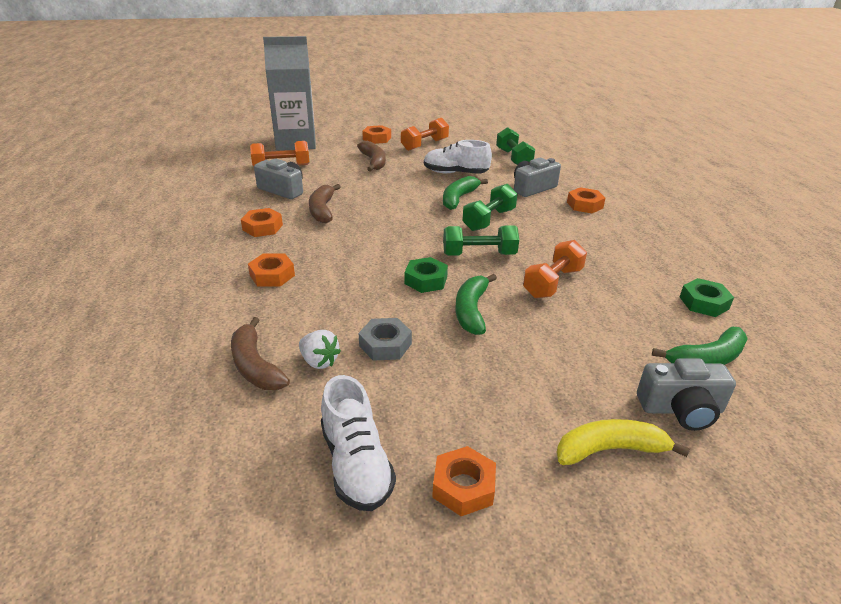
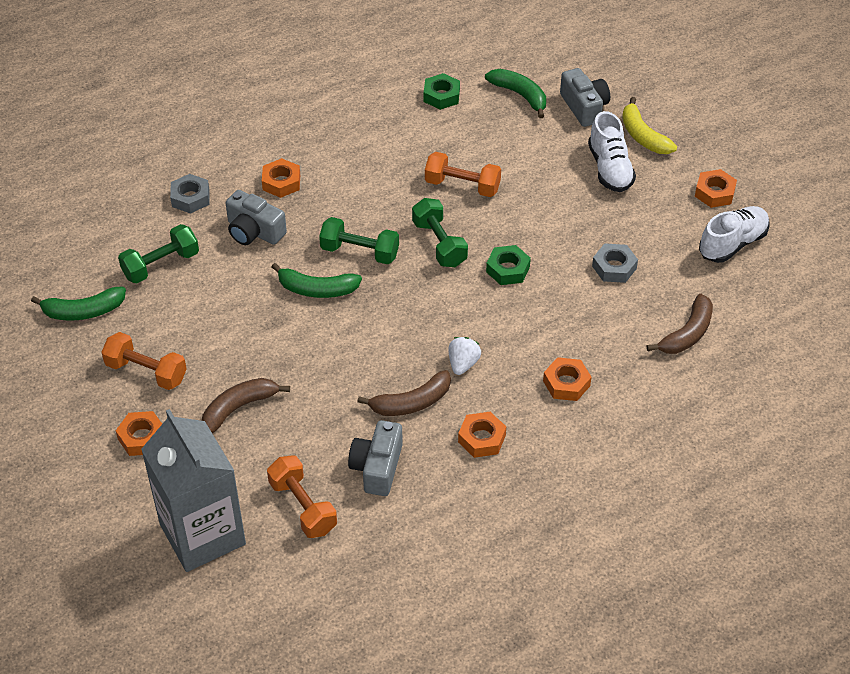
camera: 110 degrees left, 15 degrees up
(319, 361) = (658, 298): white strawberry -> white strawberry (463, 364)
(455, 173) = (240, 311): white shoe -> white shoe (610, 169)
(471, 310) = (537, 228): green banana -> green banana (83, 311)
(577, 174) = (190, 198): none -> grey nut

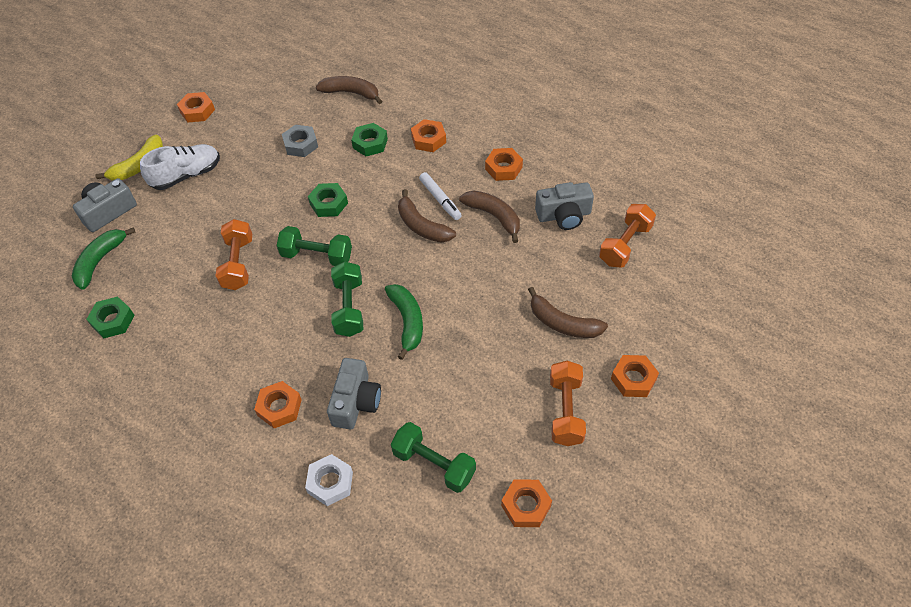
camera: 110 degrees left, 5 degrees up
(83, 311) = (526, 506): green banana -> orange nut
(190, 198) = (330, 482): grey nut -> white nut
(202, 534) = (689, 295): grey carton -> none
(433, 336) = (422, 226): none -> brown banana
(439, 244) = (317, 256): green dumbbell -> green dumbbell turned 60 degrees clockwise
(463, 364) = (440, 199): white strawberry -> white marker
(586, 328) = (370, 143): none -> green nut
(732, 244) = (251, 90): white shoe -> none

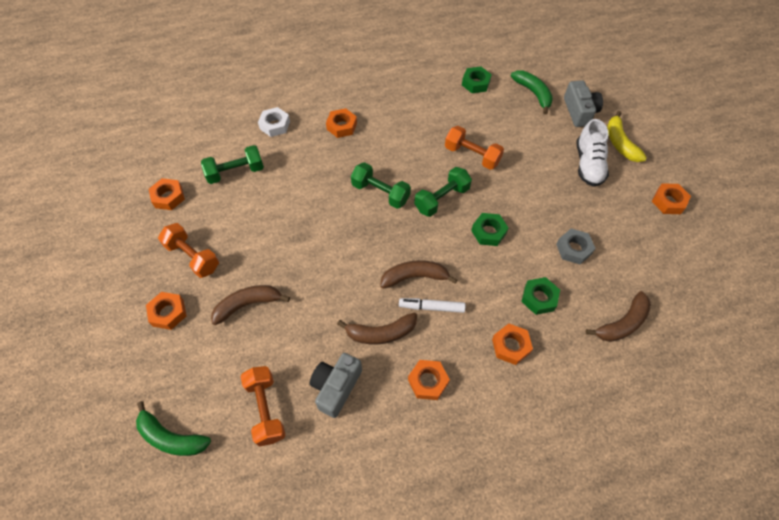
camera: 125 degrees right, 5 degrees up
(356, 402) = (310, 160): grey camera -> none
(407, 322) = (339, 216): green banana -> green banana (171, 437)

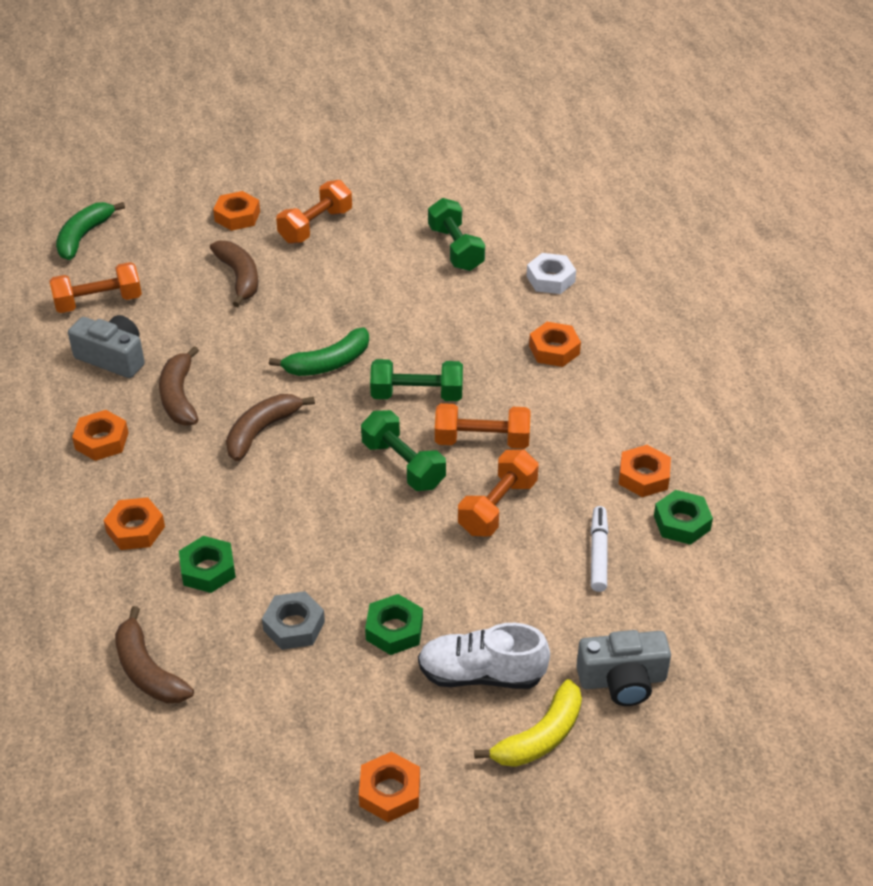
camera: 90 degrees right, 15 degrees down
(168, 197) = (412, 195): orange nut -> orange nut (643, 476)
(380, 193) = (417, 395): green dumbbell -> green dumbbell turned 60 degrees clockwise
(415, 277) = (262, 431): brown banana -> brown banana turned 135 degrees counterclockwise
(420, 161) = (482, 440): none -> orange dumbbell
(431, 307) = (210, 447): white marker -> white marker (598, 553)
(488, 232) = (335, 518): green nut -> green nut (394, 630)
(533, 93) = (665, 609): green banana -> green banana (328, 363)
(620, 143) = (540, 737): yellow banana -> yellow banana turned 150 degrees clockwise

